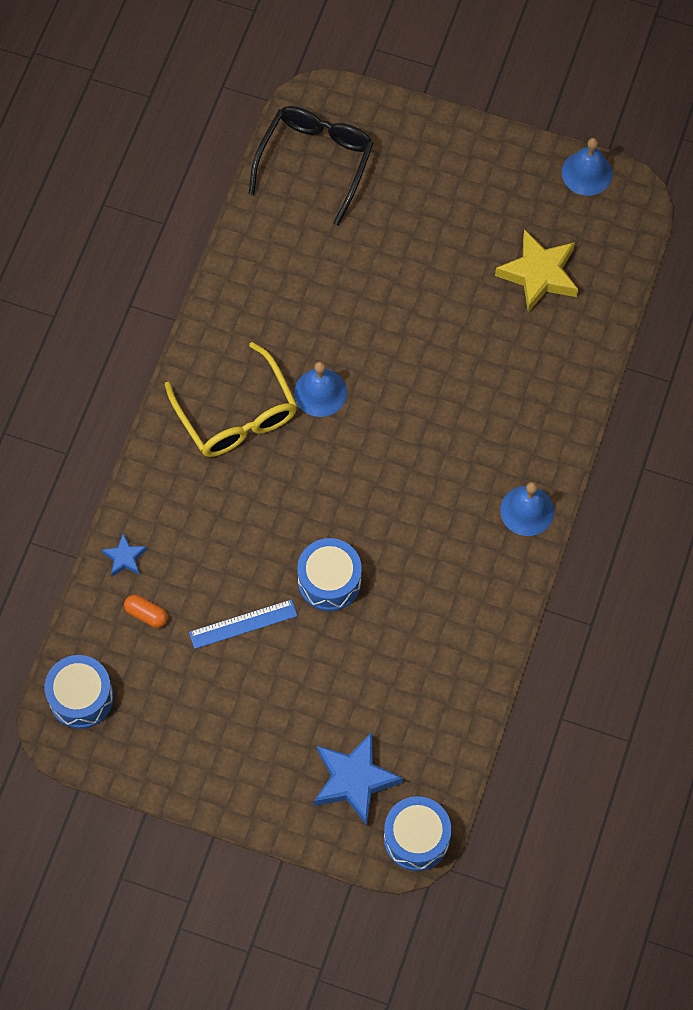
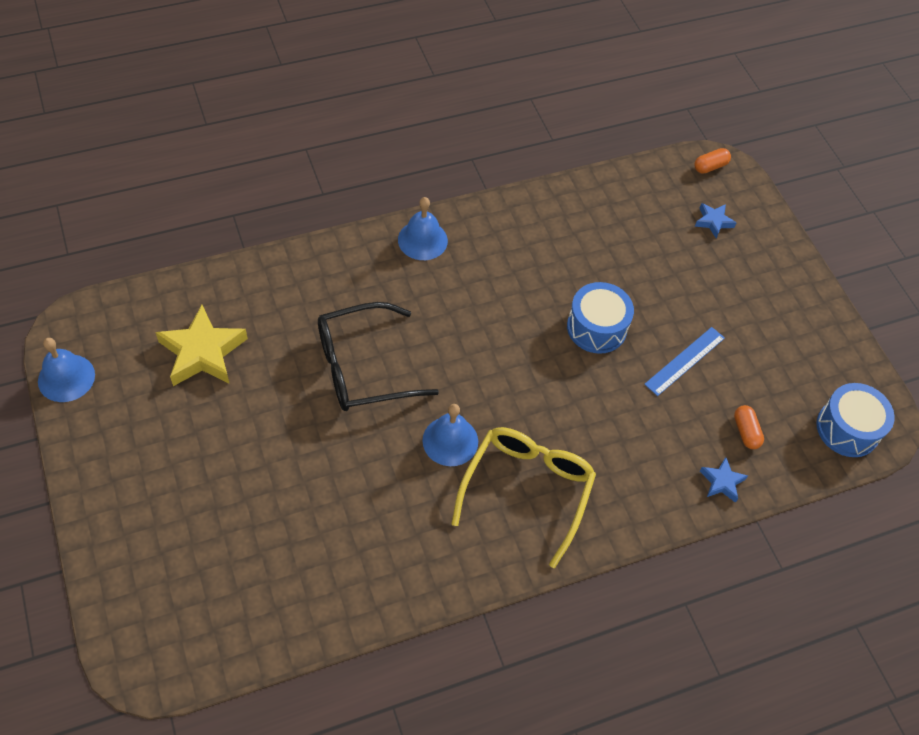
camera: 135 degrees left, 10 degrees down
(243, 624) = (684, 361): blue ruler -> blue ruler turned 75 degrees counterclockwise
(316, 161) = (215, 612): black glasses -> black glasses (362, 367)
(354, 780) = (713, 222): blue star -> blue star, size x0.51
(416, 838) = (710, 166): blue drum -> orange capsule

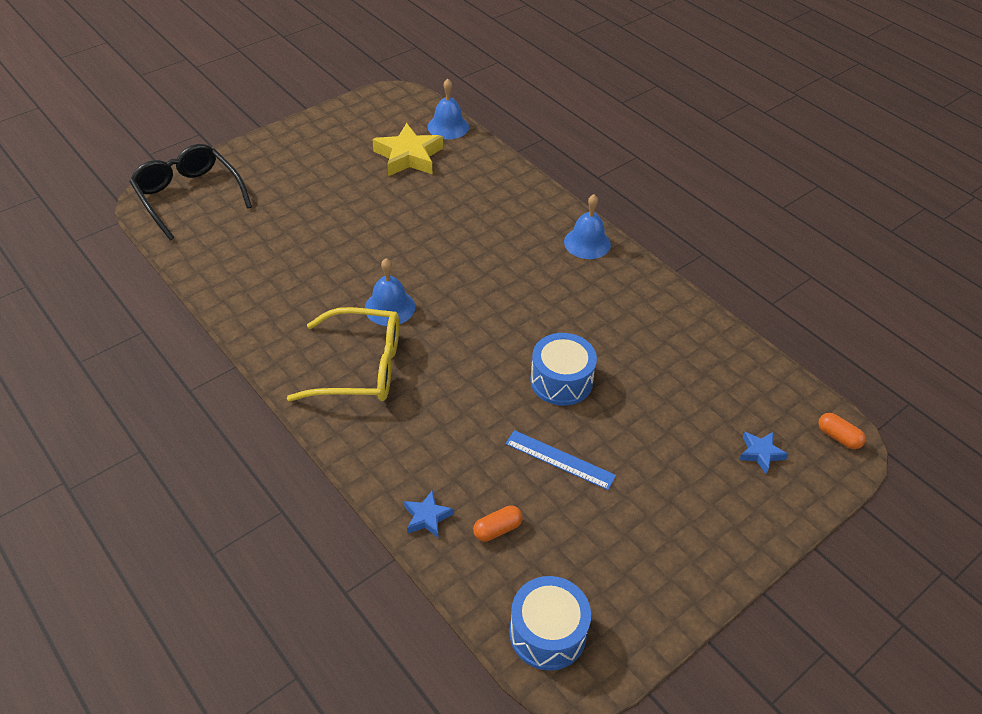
camera: 75 degrees right, 10 degrees down
(66, 378) = (358, 105): blue bell -> blue bell (448, 126)
(362, 367) = (436, 239): black glasses -> black glasses (188, 196)

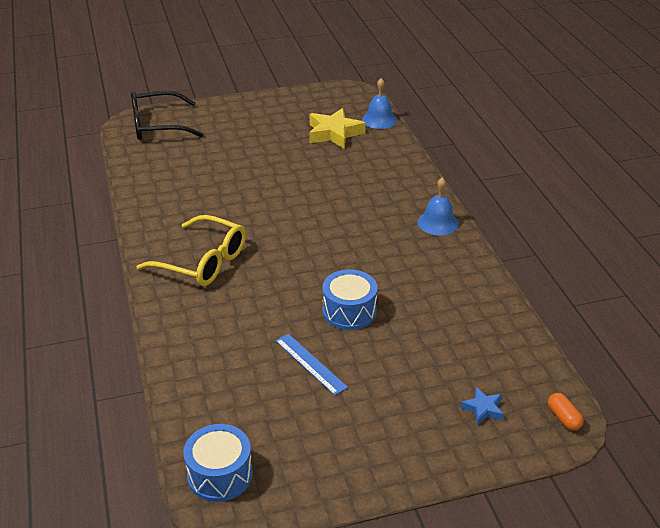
camera: 25 degrees right, 10 degrees down
(188, 196) = (157, 125): black glasses -> black glasses turned 90 degrees counterclockwise
(390, 307) = (251, 228): blue bell -> none
(427, 517) = (184, 371): blue star -> none
(497, 529) = (230, 395): orange capsule -> none

